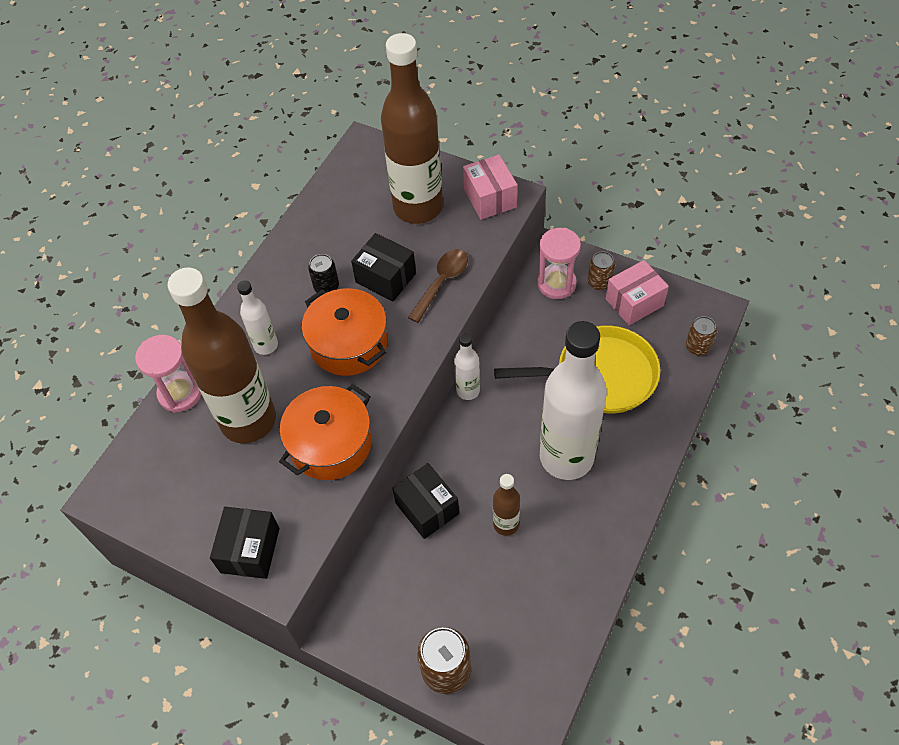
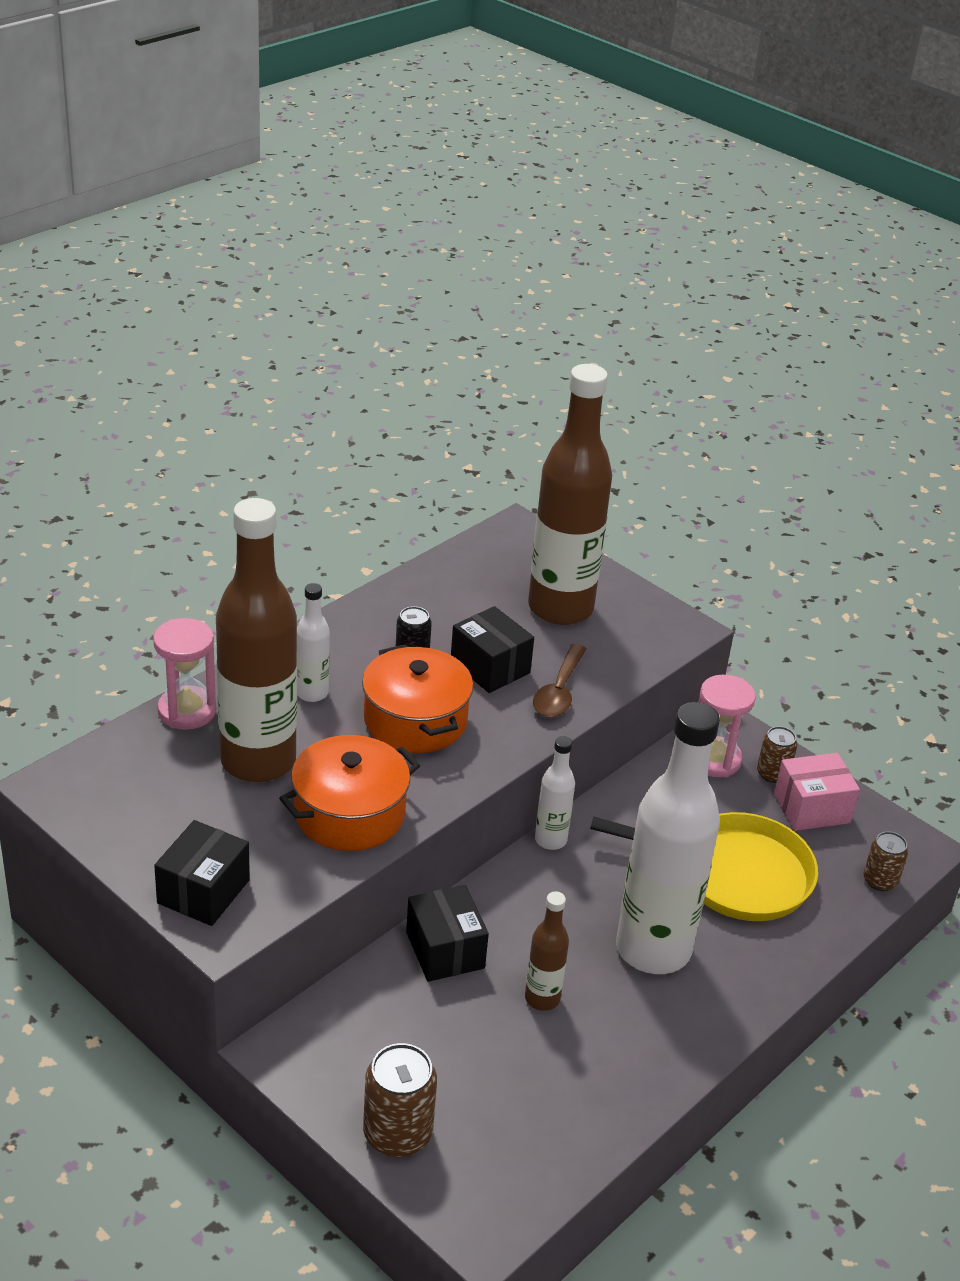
camera: 10 degrees right, 20 degrees down
(442, 282) = (559, 691): brown spoon -> brown spoon turned 150 degrees clockwise
(490, 198) = (656, 623): pink box -> none

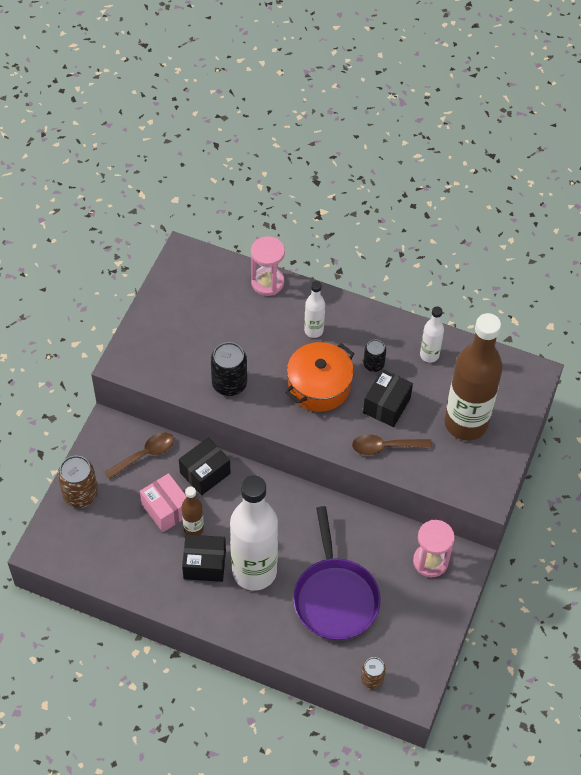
camera: 70 degrees right, 20 degrees up
(203, 891) = (144, 345): black box -> black box (204, 564)
(258, 761) = (247, 329): brown bottle -> none
(349, 814) = (229, 383): orange pot -> black can
(366, 1016) = (145, 455): none -> brown spoon
(550, 840) = (312, 495): white bottle -> white bottle (429, 355)
(734, 874) = (335, 597): yellow pan -> purple pan
(772, 774) = (436, 597): brown can -> none
(811, 808) = (416, 627): pink box -> pink box (166, 509)

